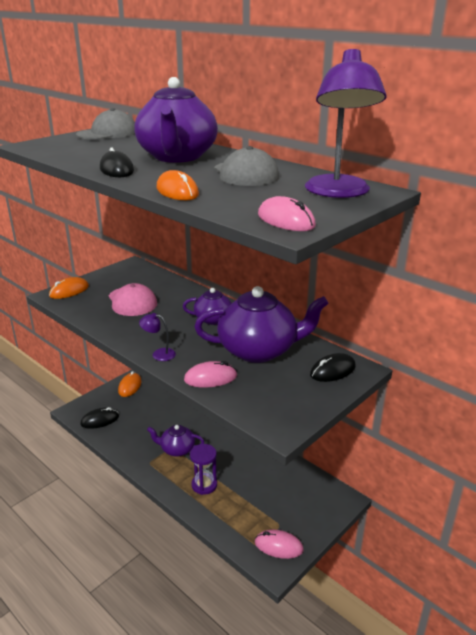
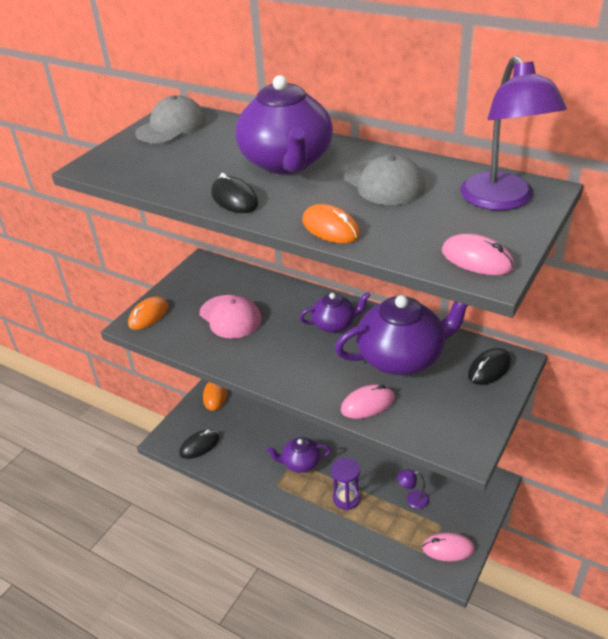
camera: 10 degrees left, 10 degrees up
(159, 354) = (297, 384): purple lamp -> purple lamp (412, 499)

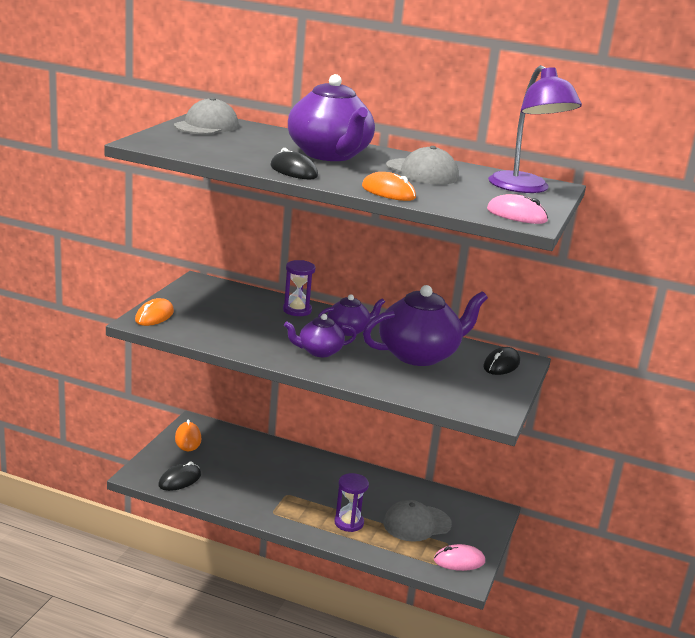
camera: 15 degrees left, 15 degrees down
(230, 317) = (241, 321): pink cap -> none
(289, 298) = (297, 310): none -> purple hourglass
(300, 463) = (294, 495): purple teapot -> purple teapot (319, 351)
(367, 404) = (396, 384): pink mouse -> none
(412, 499) = (416, 524): purple lamp -> grey cap

